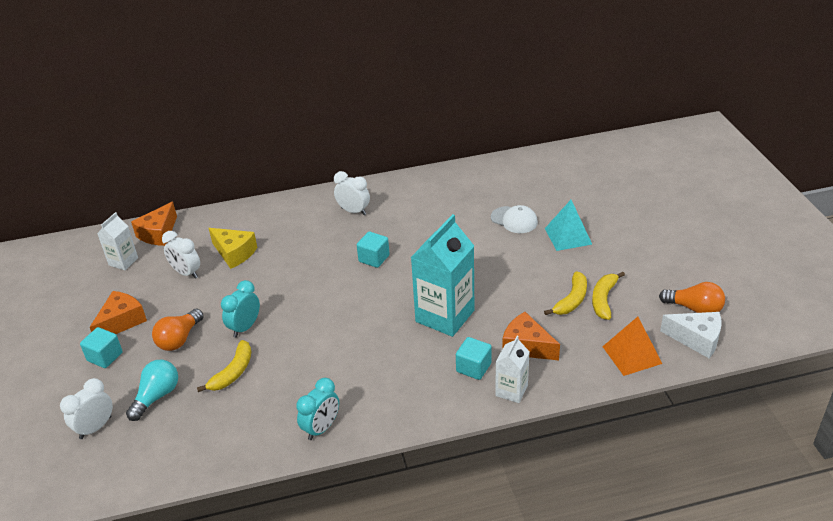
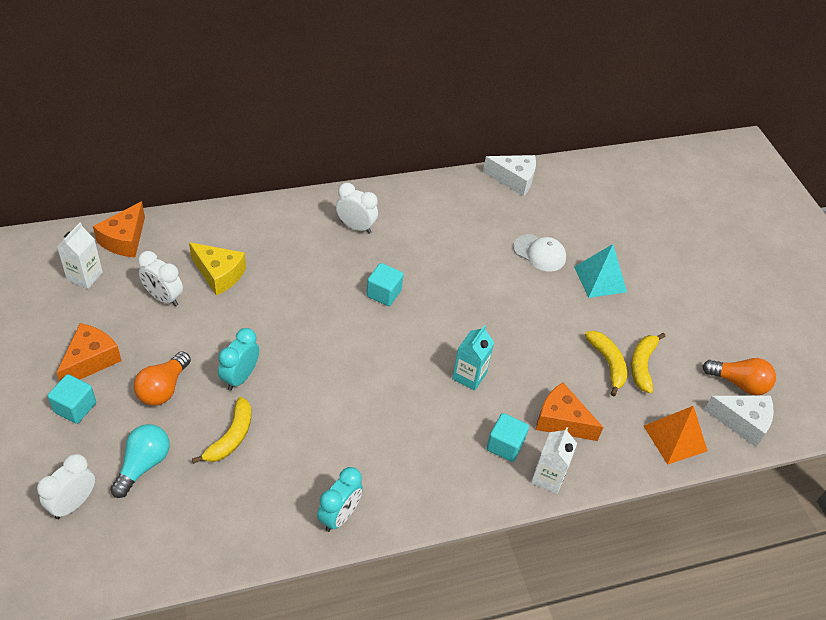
camera: 10 degrees left, 10 degrees up
(445, 316) = (469, 376): turquoise carton -> turquoise carton, size x0.53
(494, 167) = (514, 179): none -> white cheese
(571, 300) = (608, 364): yellow banana -> yellow banana turned 45 degrees counterclockwise

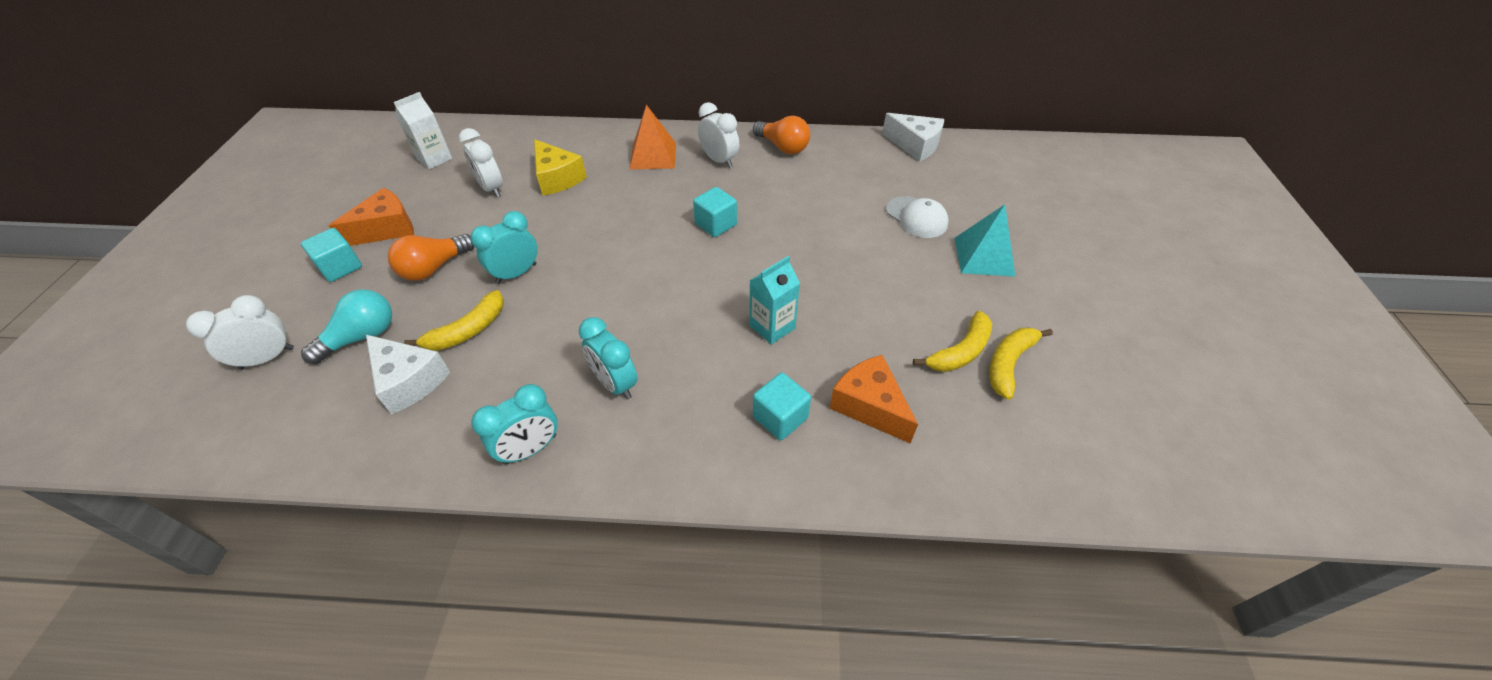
camera: 25 degrees right, 0 degrees up
(124, 240) = (490, 136): orange cheese -> none
(374, 451) = (615, 384): none -> turquoise clock
(548, 477) = (821, 473): white carton -> none
(608, 364) = (960, 351): yellow banana -> yellow banana turned 45 degrees clockwise
(675, 438) = (1028, 468): orange pyramid -> orange pyramid (653, 155)
(739, 383) = (1151, 418): orange light bulb -> orange light bulb (783, 147)
(742, 422) = (1143, 472): white cheese -> white cheese (409, 381)

